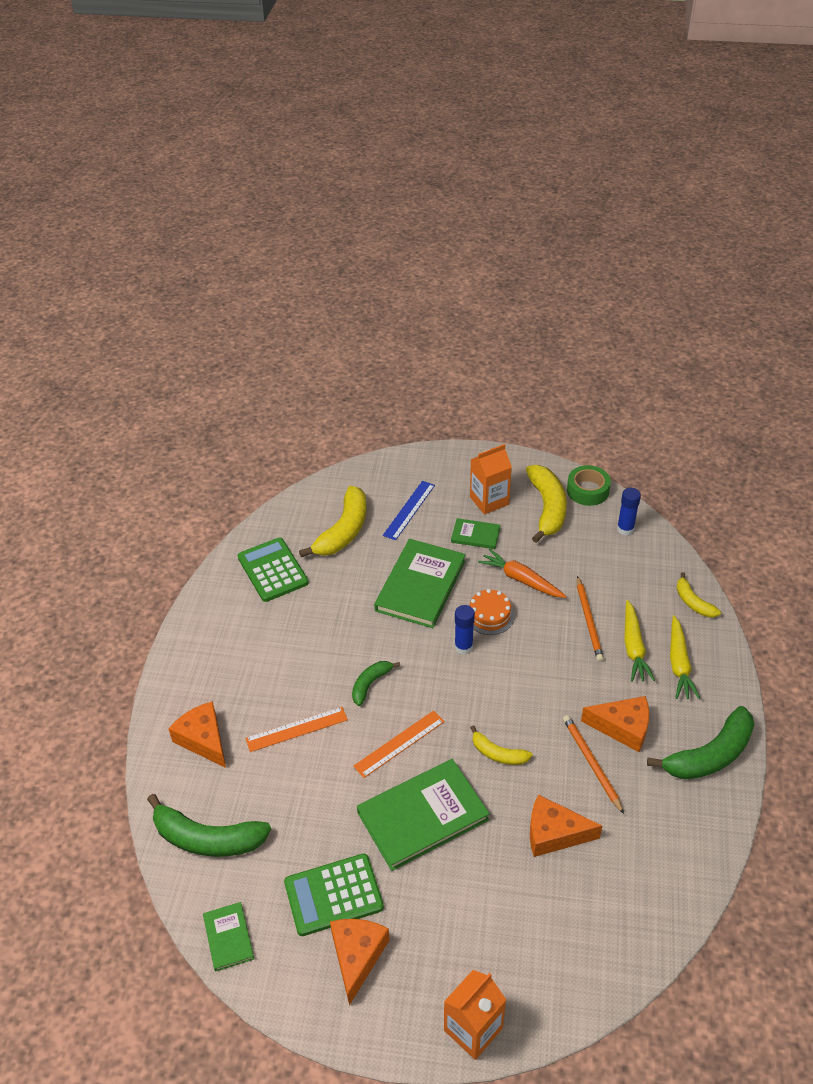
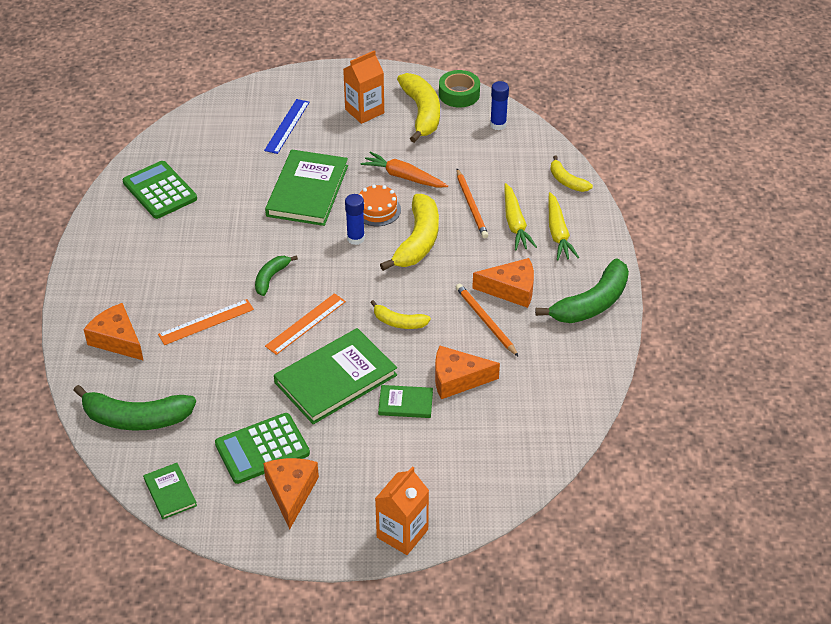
camera: 10 degrees left, 0 degrees up
(343, 531) = (225, 150): yellow banana -> yellow banana (418, 241)
(475, 535) = (355, 142): green book -> green book (405, 403)

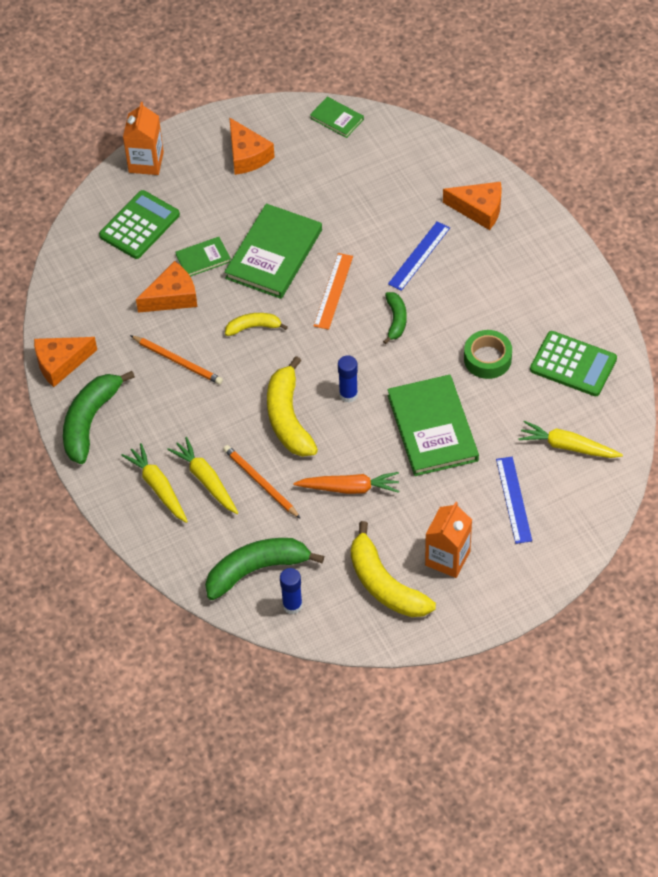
camera: 155 degrees right, 10 degrees up
(136, 418) = (408, 157): green banana -> green banana (257, 570)
(206, 322) = (419, 256): orange ruler -> blue ruler
(217, 142) = (568, 446): none -> yellow carrot
(262, 449) = (292, 176): green calculator -> green calculator (139, 225)
(377, 210) = (349, 436): orange cake -> none
(459, 94) = (361, 632): green tape -> green tape (487, 359)
(511, 289) = (171, 403): orange cheese -> orange cheese (60, 363)
(567, 181) = (179, 558): yellow banana -> none

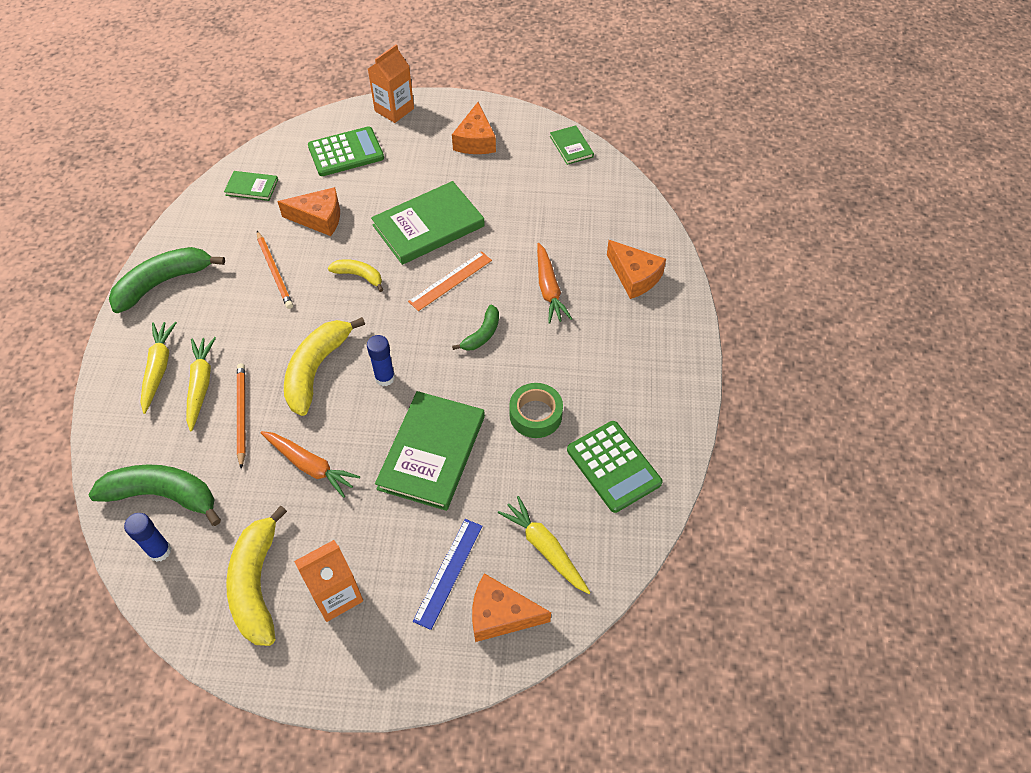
camera: 30 degrees right, 0 degrees up
(60, 363) = (188, 225): orange cheese -> orange cheese (500, 615)
(203, 258) = (370, 201): green book -> green book (252, 187)
(419, 256) = (549, 289): blue ruler -> orange carrot

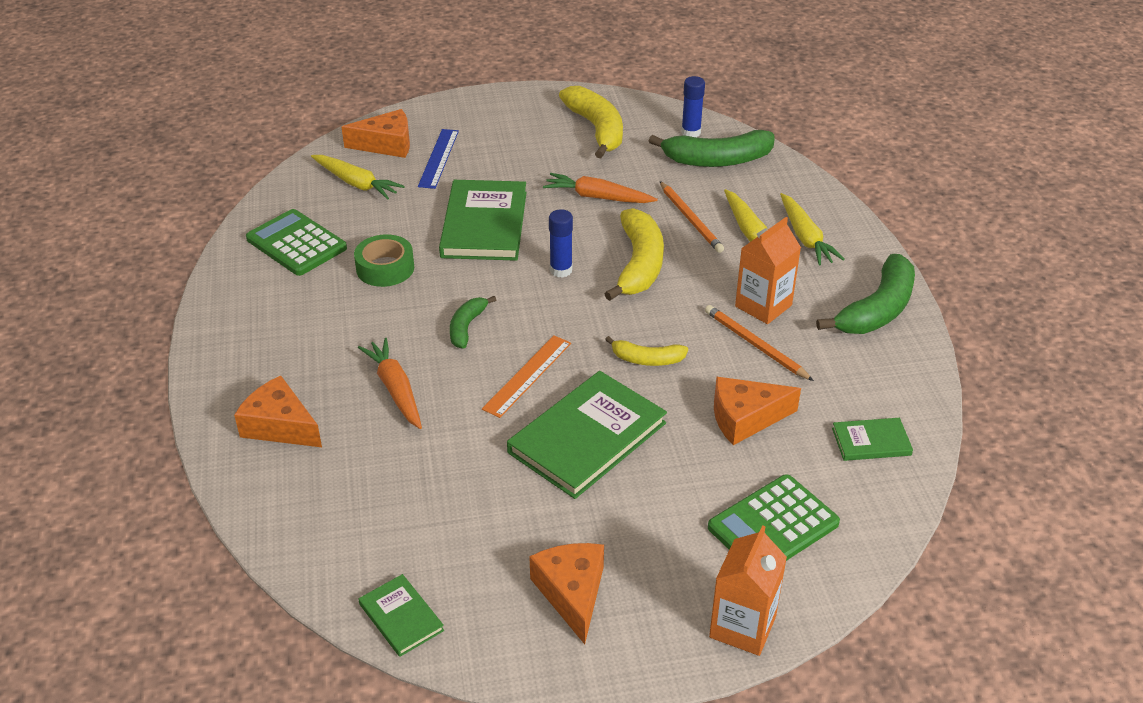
camera: 165 degrees right, 15 degrees down
(336, 595) = (528, 134): orange carton -> orange carton (763, 306)

